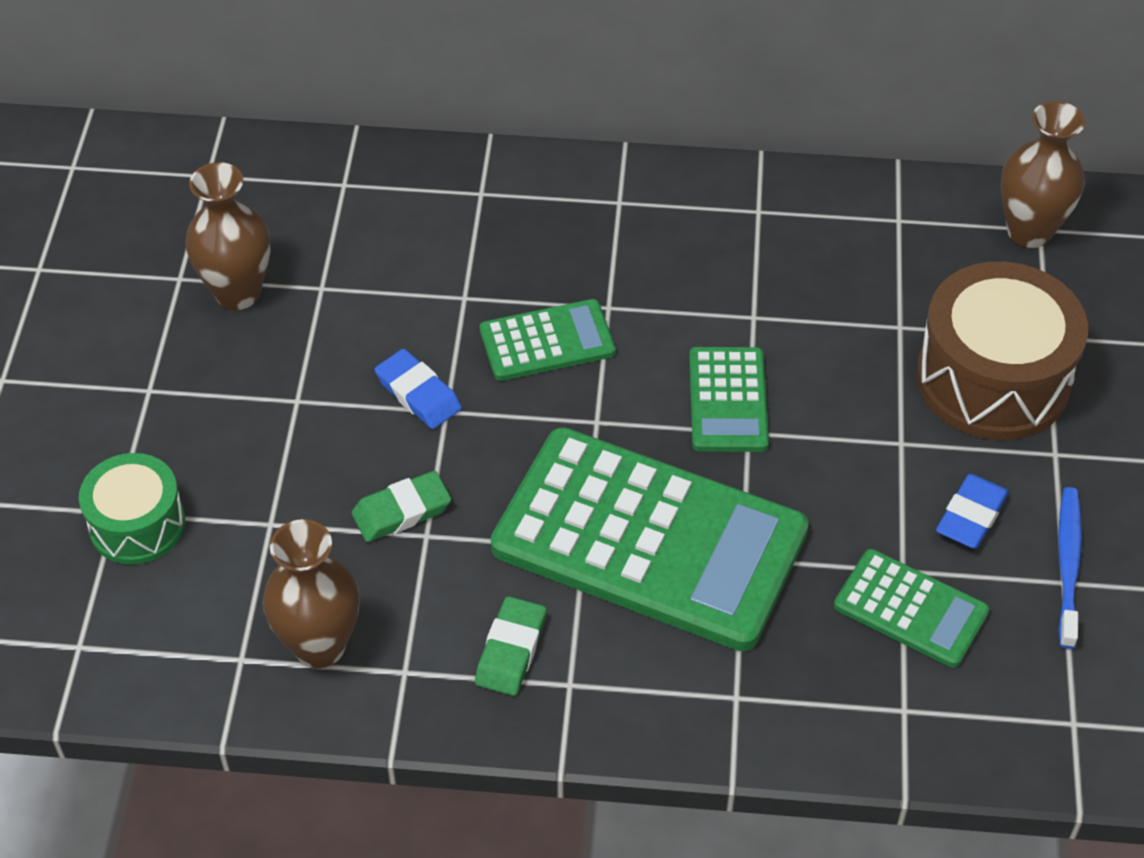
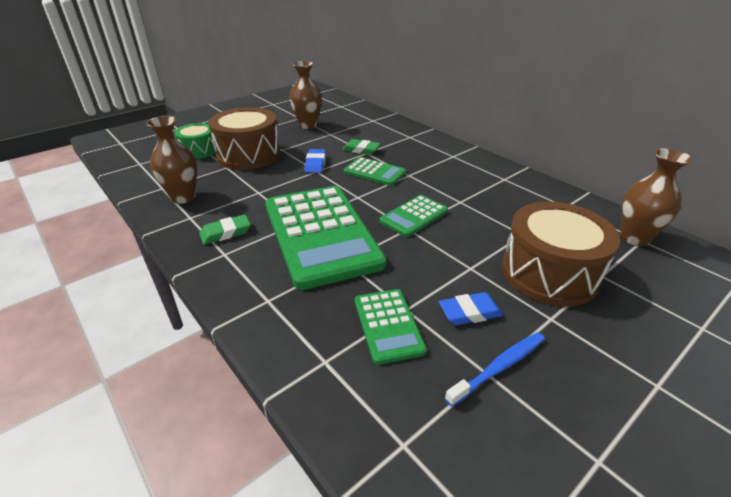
camera: 45 degrees right, 15 degrees down
(259, 462) = (248, 155): none -> brown drum
(401, 511) = (262, 183): green eraser -> green eraser (361, 150)

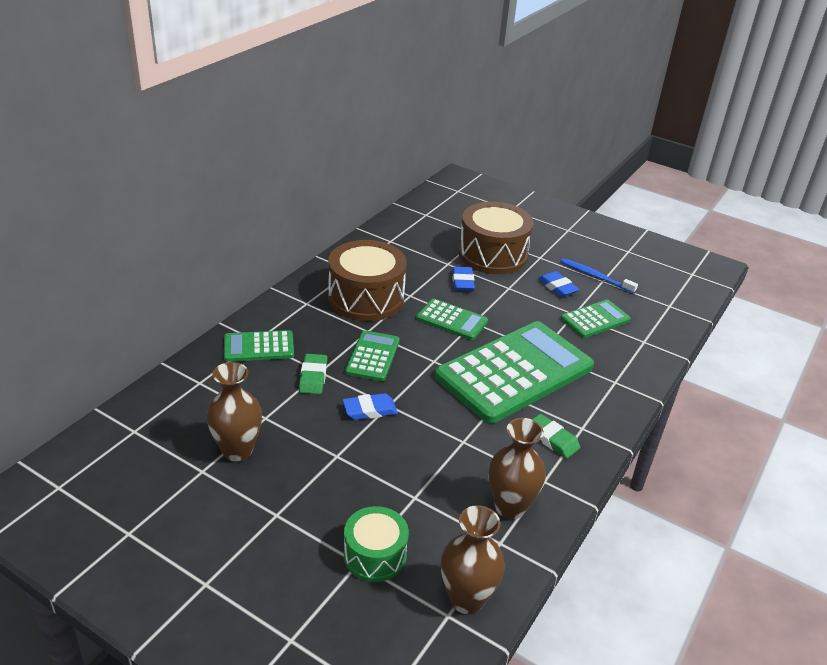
camera: 110 degrees left, 0 degrees up
(248, 155) = (369, 486): brown drum -> brown drum (366, 298)
(401, 137) = (259, 347): none -> green calculator
(484, 236) = (462, 282): none -> blue eraser
(634, 238) = (425, 217): brown vase -> brown vase (466, 599)

